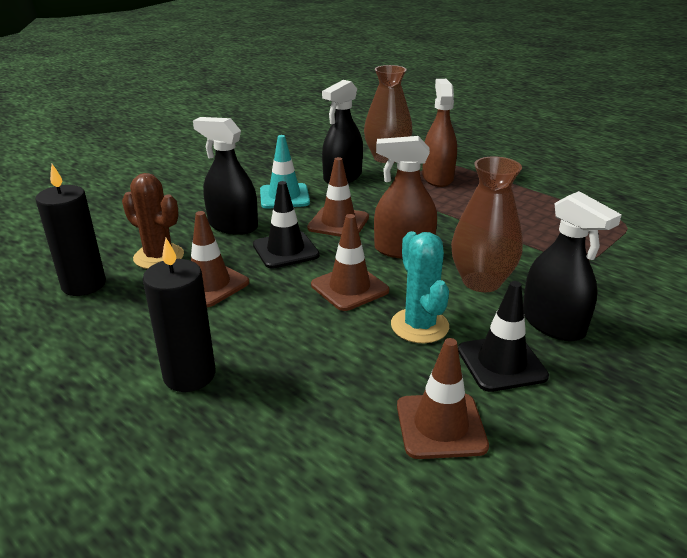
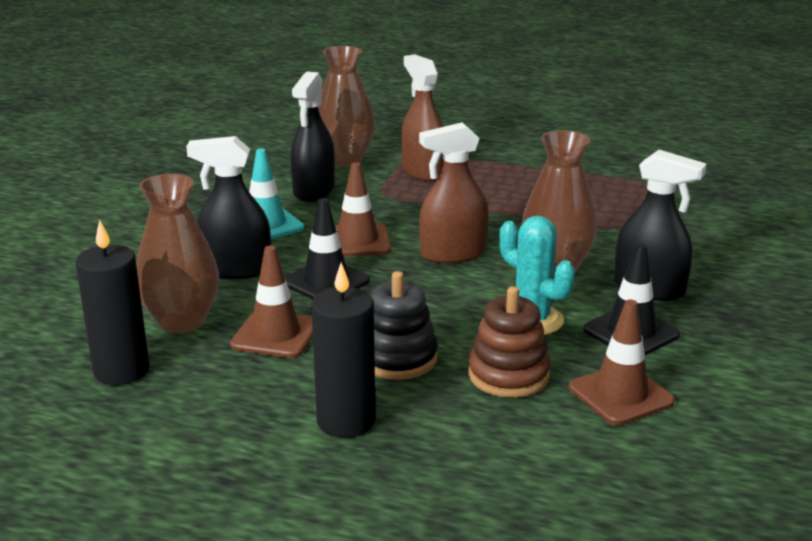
camera: 25 degrees left, 5 degrees down
(159, 257) = (182, 321): brown cactus -> brown vase
(279, 330) = (398, 358): none -> black stacking toy
(349, 288) = (431, 302): brown traffic cone -> none
(355, 373) = (508, 375): none -> brown stacking toy

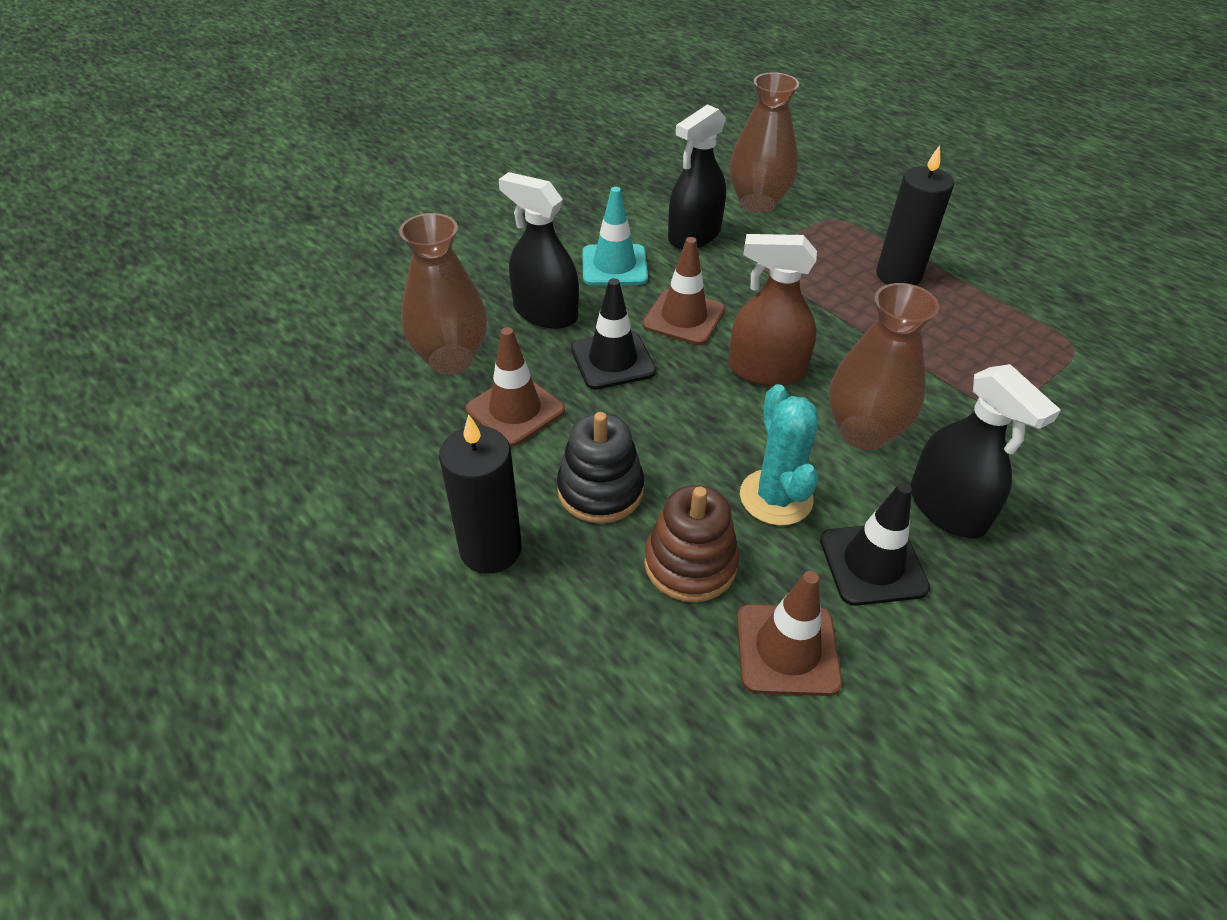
camera: 30 degrees right, 20 degrees up
(121, 371) = (359, 398): black candle -> black candle (898, 275)
(423, 172) = (824, 245): brown spray bottle -> none

